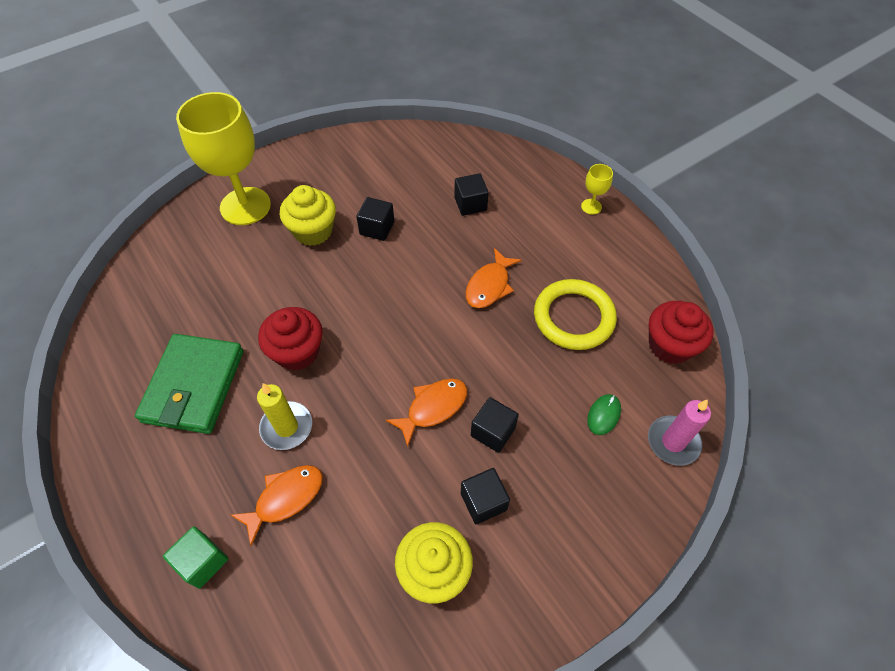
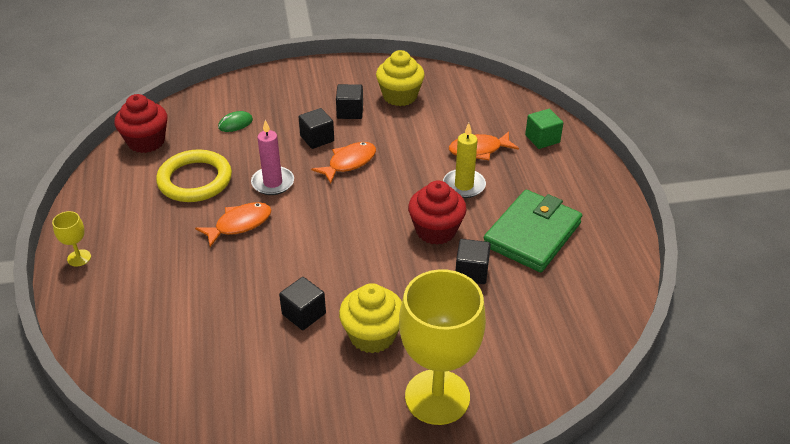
camera: 155 degrees left, 15 degrees down
(433, 408) = (349, 163): orange fish -> orange fish turned 150 degrees clockwise
(470, 204) = (190, 304): black cube -> black cube (471, 272)
(673, 442) = (207, 100): pink candle -> pink candle (273, 183)

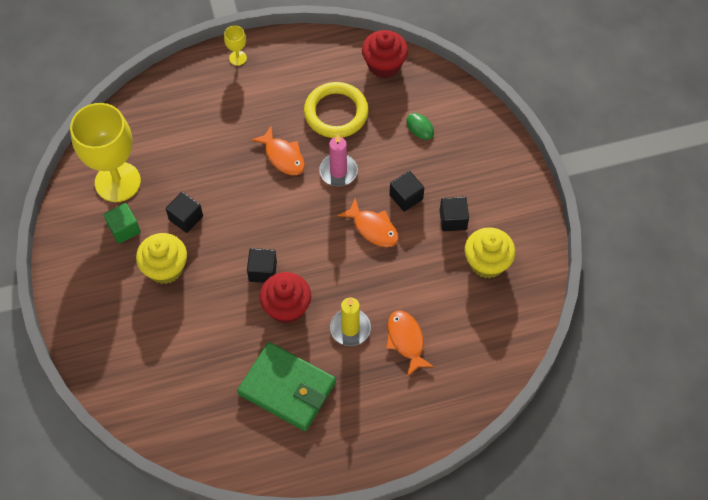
camera: 85 degrees right, 20 degrees up
(437, 397) = (107, 317): yellow goblet -> yellow goblet (118, 182)
(471, 272) = (237, 338): black cube -> black cube (262, 271)
(542, 139) = (432, 402): green cube -> green cube (124, 229)

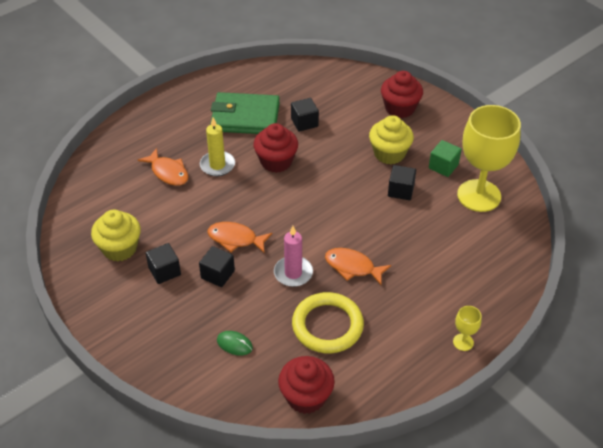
camera: 155 degrees right, 15 degrees down
(110, 326) = (400, 108): none -> red cupcake
(262, 271) = (311, 177): black cube -> black cube (304, 122)

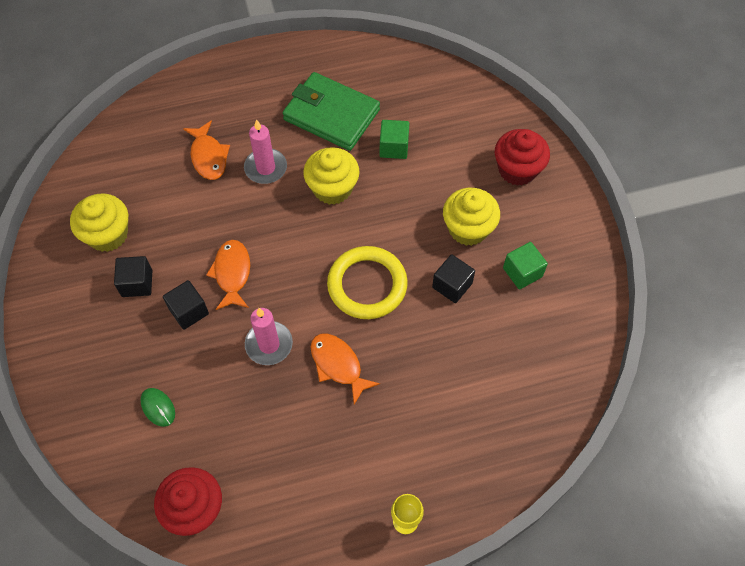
camera: 25 degrees right, 15 degrees up
(217, 165) = (266, 168): yellow candle -> pink candle
(235, 239) = (232, 273): orange fish -> orange fish turned 45 degrees clockwise
(276, 161) = (332, 188): red cupcake -> yellow cupcake
(304, 122) = (394, 147): black cube -> green cube
(327, 326) = (267, 429): yellow ring -> yellow ring (367, 285)
(479, 195) = (541, 331): yellow goblet -> none

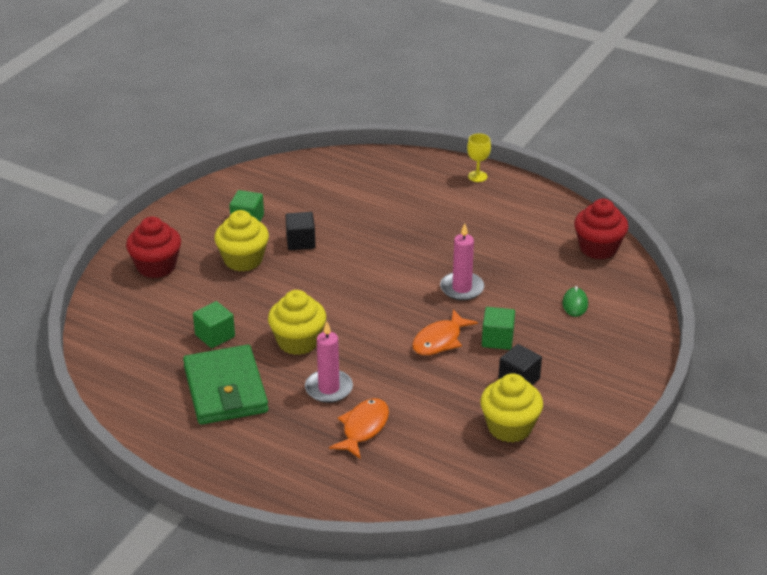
camera: 135 degrees left, 25 degrees down
(189, 311) = (497, 339): black cube -> green cube
(338, 365) = (429, 252): orange fish -> none
(367, 285) = (354, 276): yellow ring -> none

